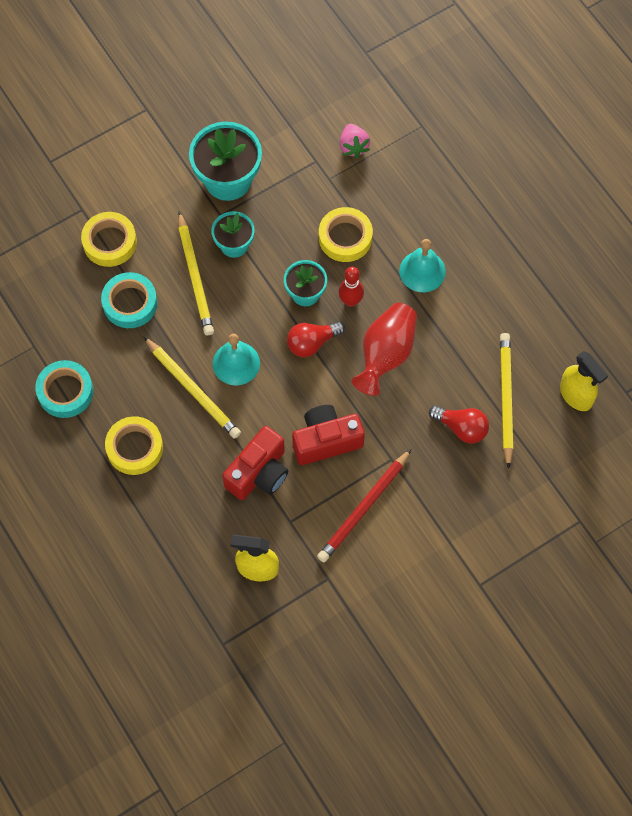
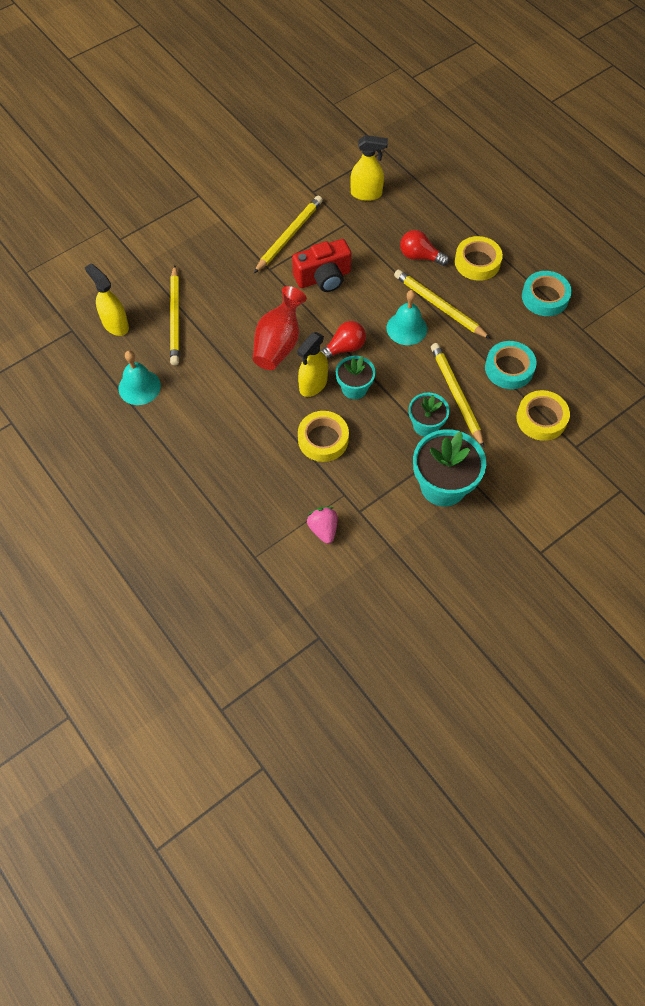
camera: 175 degrees right, 5 degrees down
(259, 473) = (374, 252): red camera -> none
(350, 301) = (313, 385): red bowling pin -> yellow spray bottle
(364, 508) = (289, 236): red pencil -> yellow pencil
(422, 271) = (249, 415): turquoise bell -> turquoise bell (139, 387)
(461, 428) = (212, 294): red light bulb -> red light bulb (420, 256)

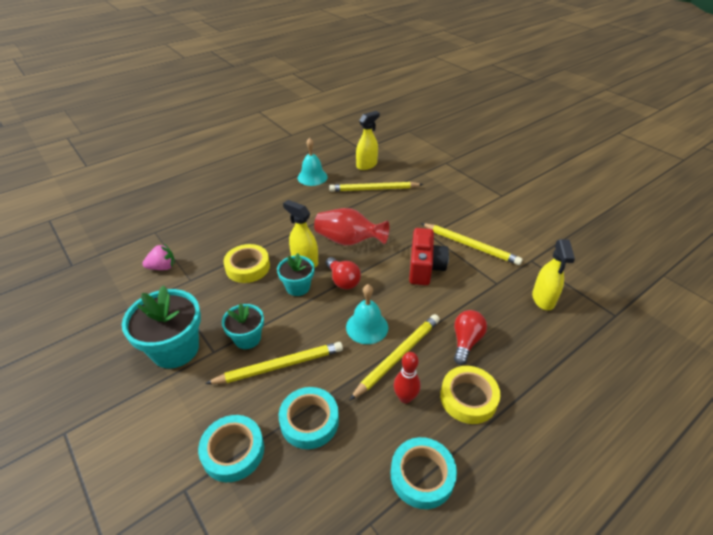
camera: 90 degrees right, 20 degrees down
(323, 278) = (424, 267): red camera -> red camera turned 150 degrees counterclockwise
(481, 303) = (405, 397): none -> red bowling pin
(541, 419) = (233, 451): yellow tape -> turquoise tape

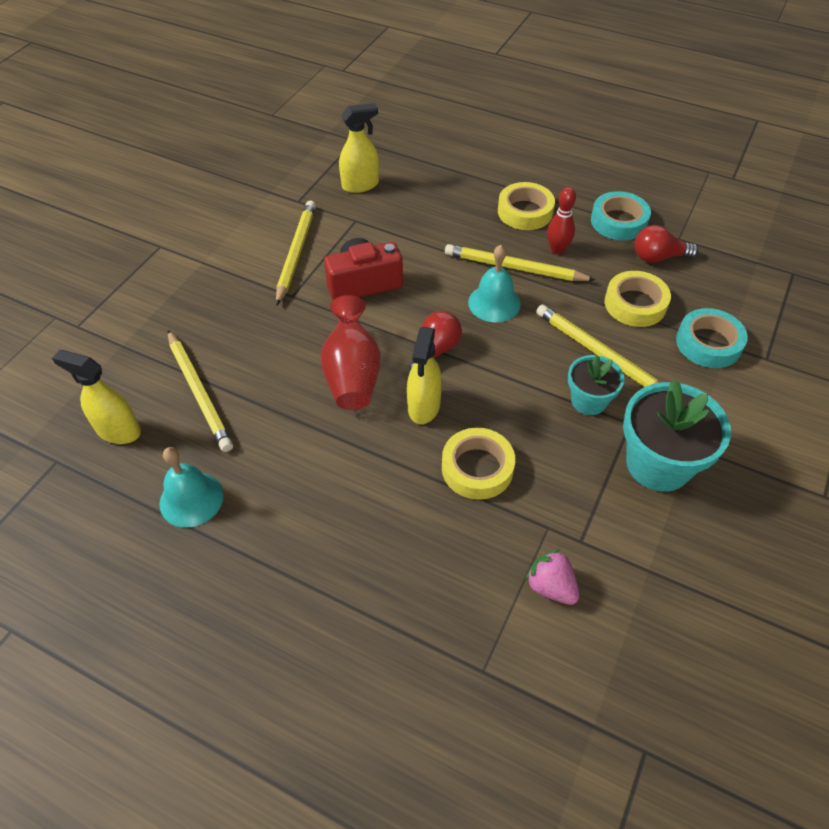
camera: 115 degrees left, 10 degrees up
(298, 287) = (477, 391): turquoise flower pot -> none
(309, 421) = (635, 304): turquoise tape -> yellow tape
(466, 341) = (459, 226): red light bulb -> red light bulb (658, 257)

